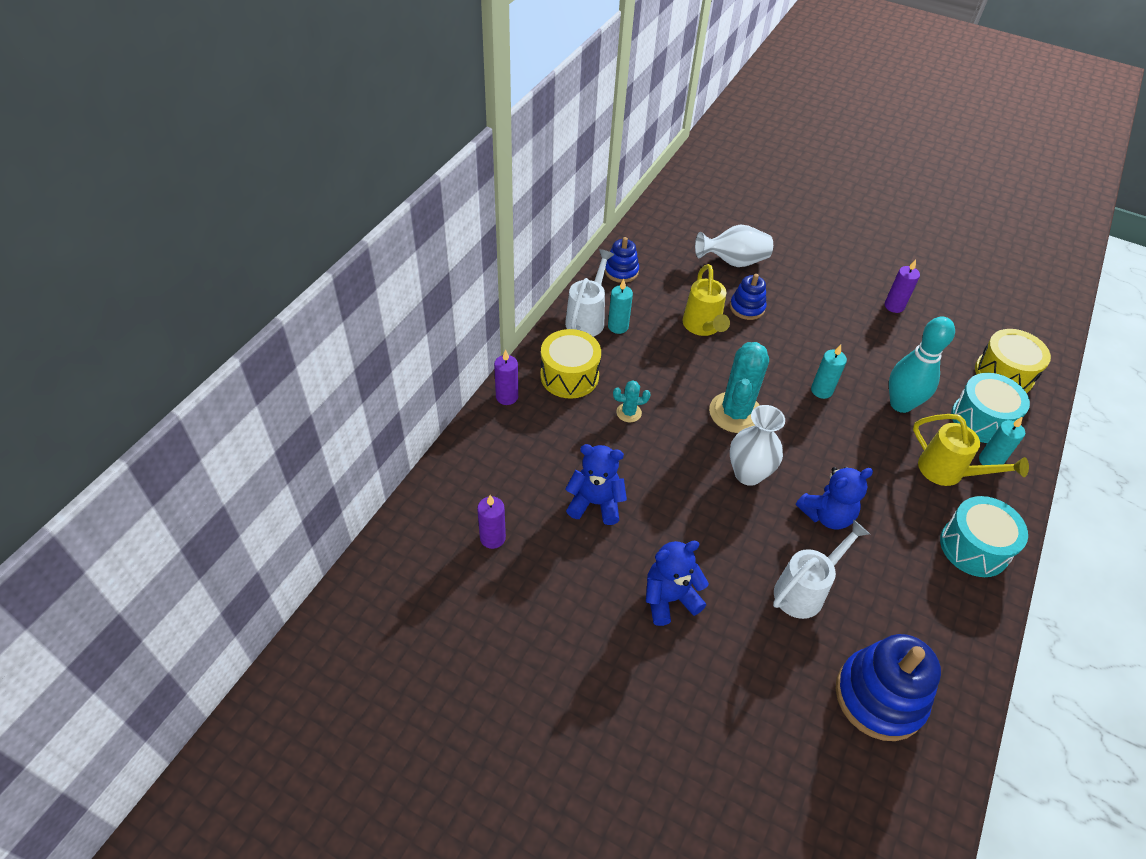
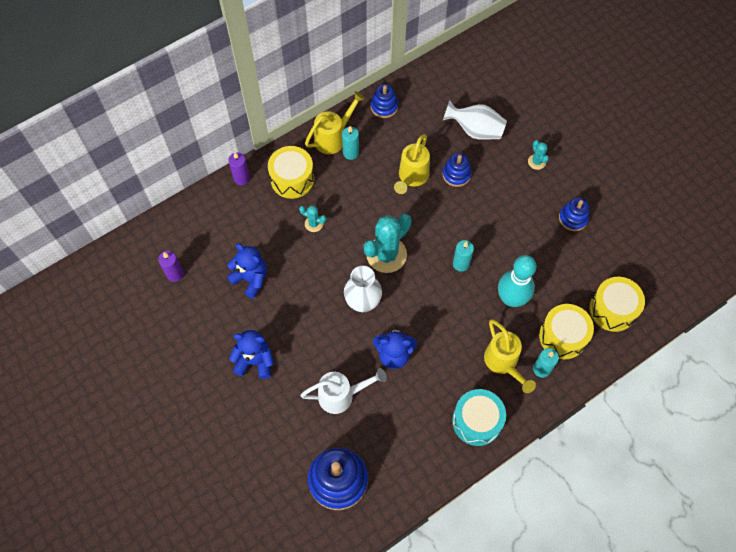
camera: 30 degrees right, 15 degrees up
(587, 318) = (333, 138): white watering can -> yellow watering can
(816, 269) = (536, 162): none -> turquoise cactus
(894, 306) = (573, 218): purple candle -> blue stacking toy
(981, 419) = (562, 336): turquoise drum -> yellow drum

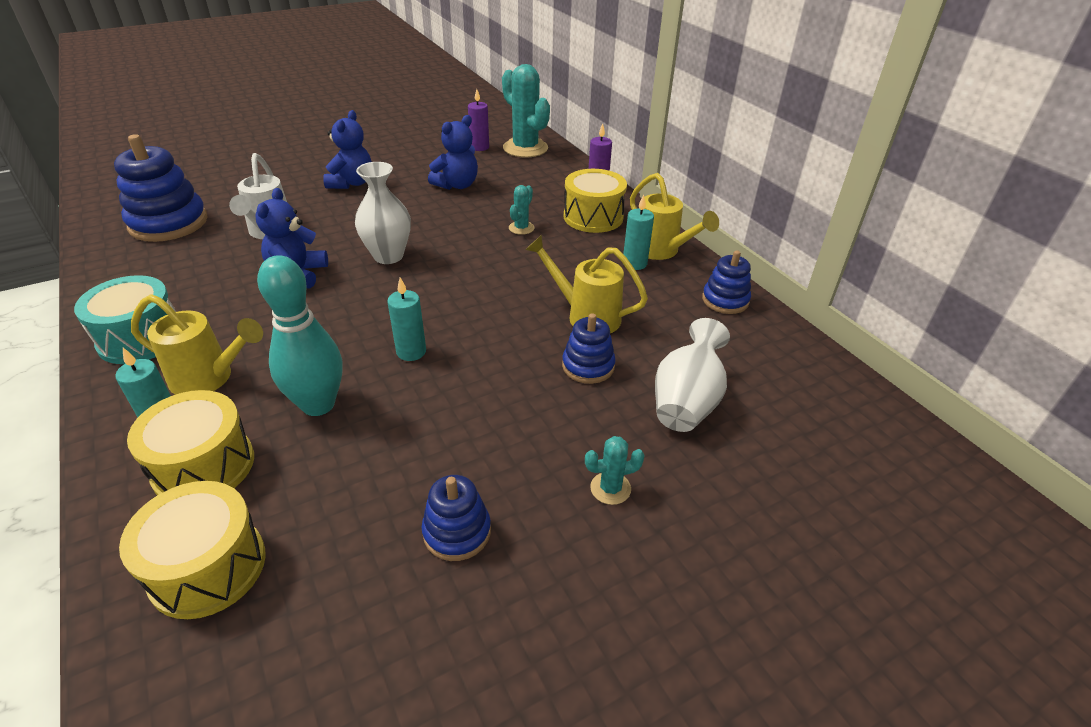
camera: 95 degrees right, 25 degrees down
(386, 255) = (454, 281): turquoise cactus -> turquoise cactus (525, 148)
(503, 363) = (209, 378): yellow watering can -> yellow watering can turned 150 degrees counterclockwise

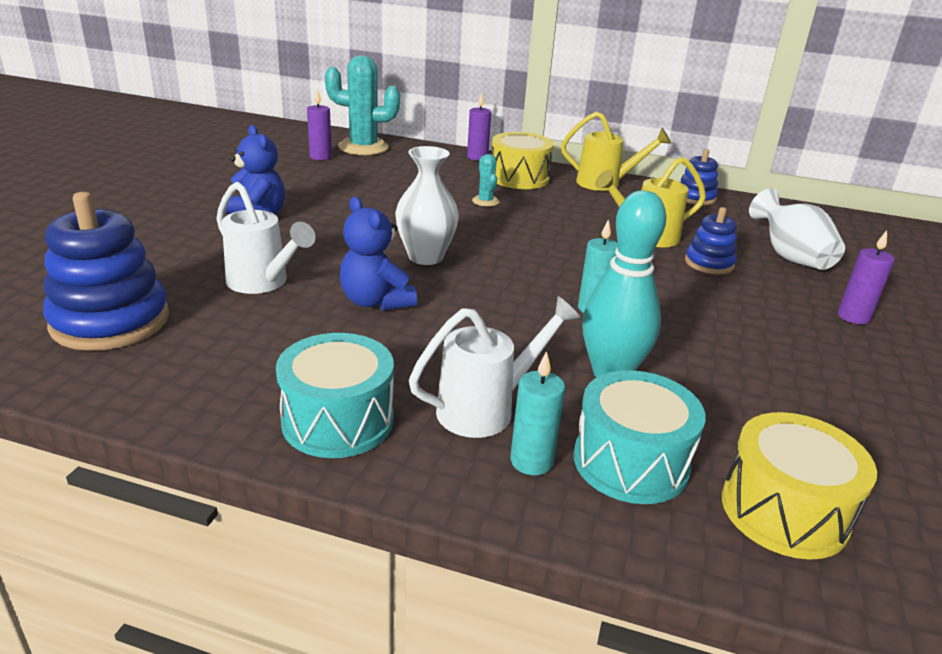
camera: 45 degrees left, 10 degrees down
(204, 466) = (630, 462): yellow drum -> turquoise drum
(209, 378) = (486, 409): yellow watering can -> white watering can
(457, 185) = (365, 189): blue teddy bear -> none
(457, 532) = (846, 385): blue stacking toy -> none
(610, 488) = (853, 317): turquoise cactus -> purple candle
(634, 263) = (606, 196): turquoise candle -> none

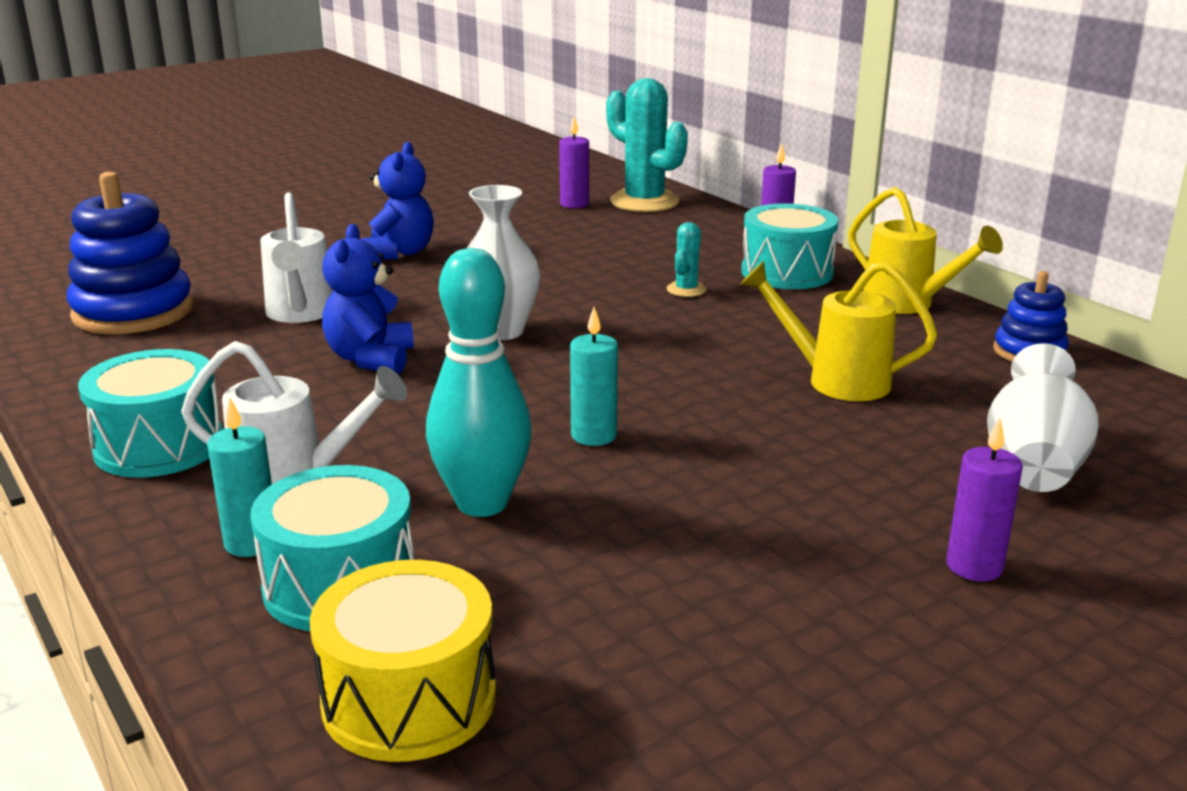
camera: 40 degrees right, 5 degrees down
(519, 178) = (786, 272): yellow drum -> turquoise drum
(709, 263) = (868, 435): blue stacking toy -> none

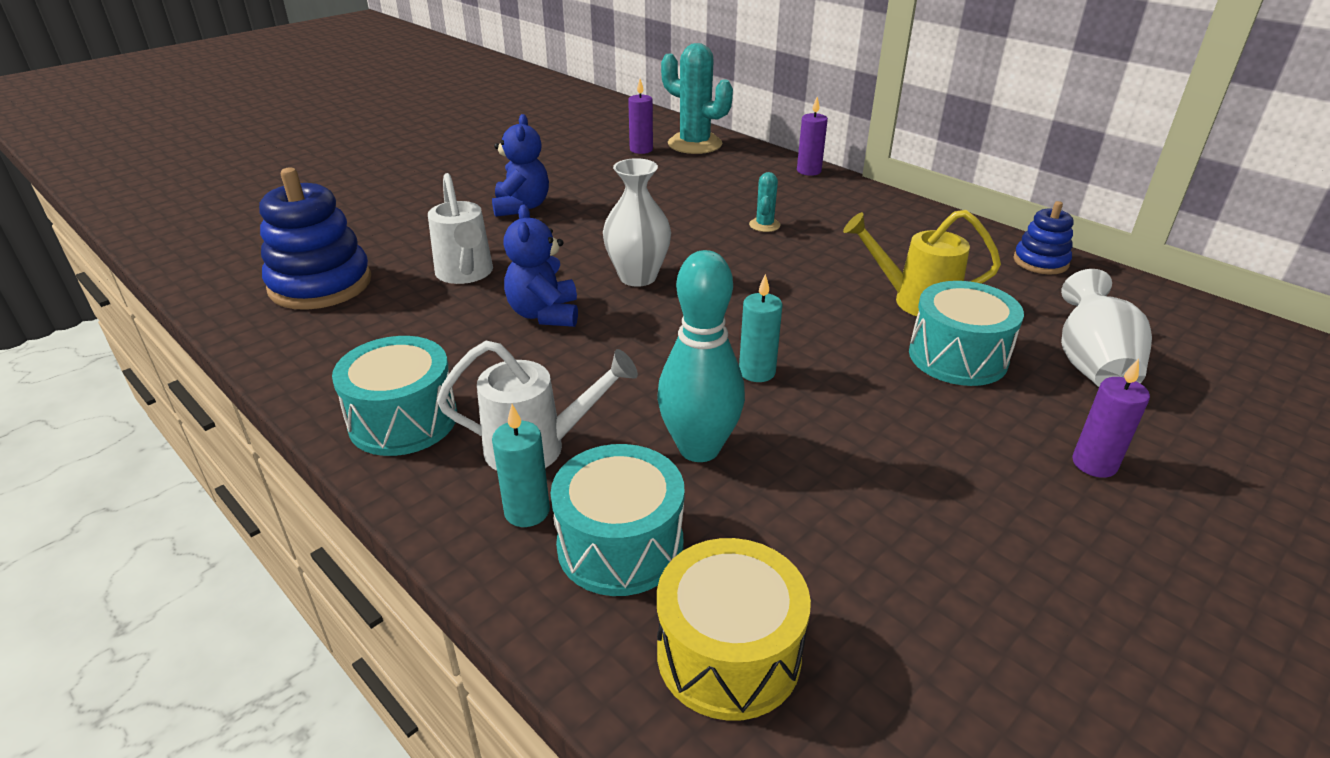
camera: 10 degrees left, 10 degrees up
(786, 272) = (832, 203): turquoise drum -> turquoise drum (957, 357)
(907, 304) = (934, 225): yellow watering can -> none

